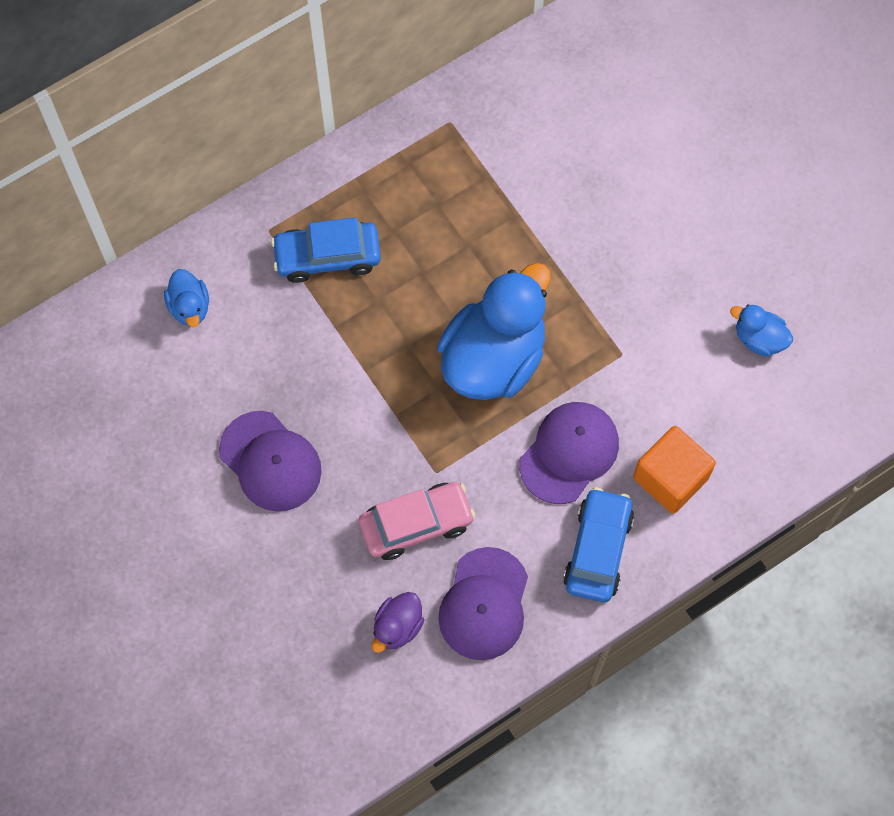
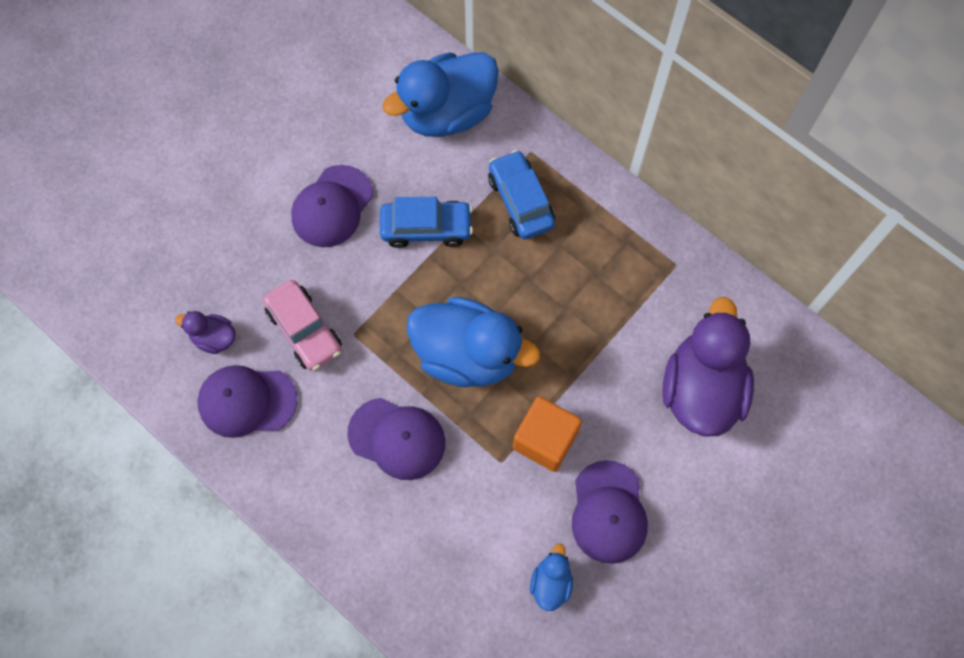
camera: 75 degrees right, 0 degrees up
(189, 307) = (447, 113): blue duck -> blue duck, size x2.20
(594, 139) = (701, 389): none -> purple duck
(598, 550) = (315, 483): blue car -> blue car (426, 228)
(670, 478) = (395, 532): orange cube -> orange cube (545, 440)
(700, 264) = (608, 512): none -> purple cap

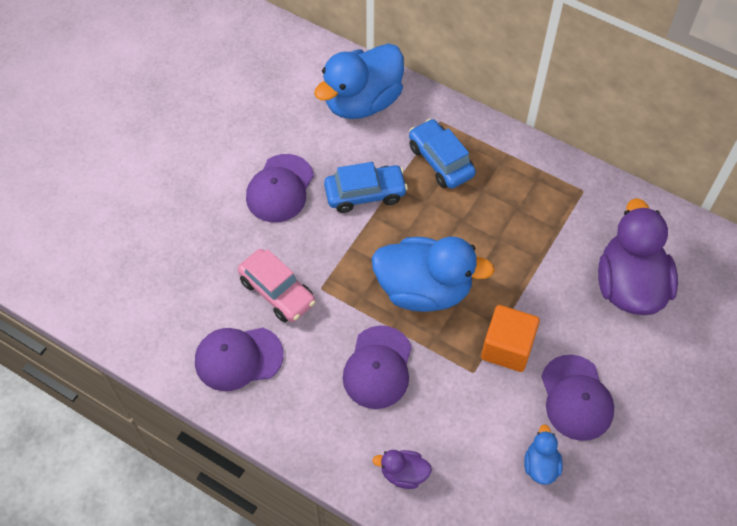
camera: 10 degrees left, 10 degrees down
(214, 338) = (198, 310): purple duck -> purple duck (403, 473)
(397, 438) = (378, 367): purple cap -> purple cap turned 90 degrees clockwise

